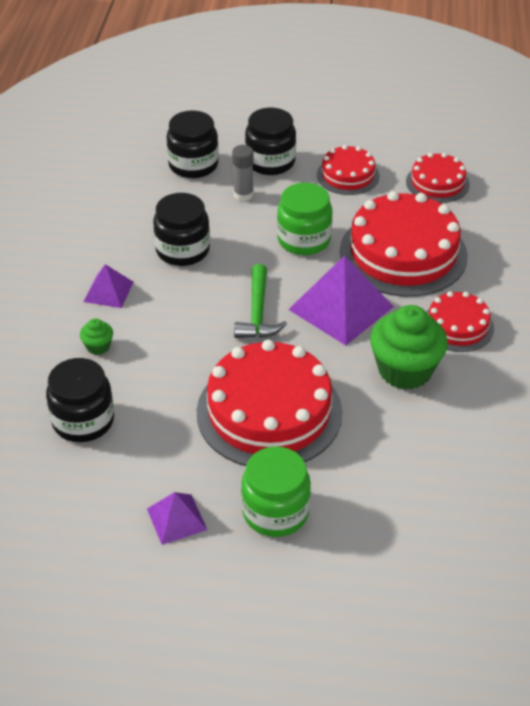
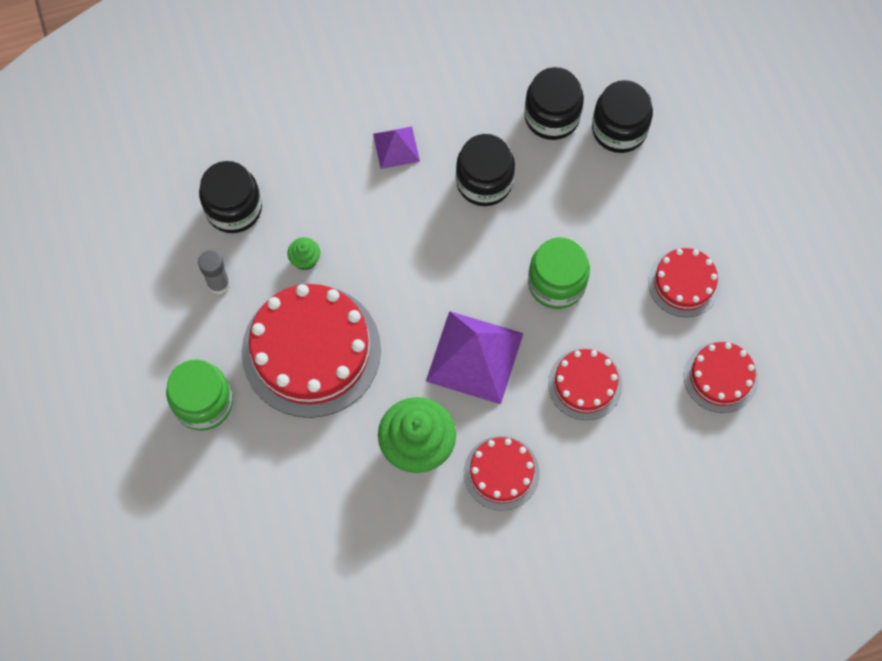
camera: 65 degrees right, 25 degrees up
(98, 346) = (323, 175): green cupcake -> green cupcake (305, 259)
(176, 519) = (164, 331): purple pyramid -> none
(243, 195) = (596, 197): grey glue stick -> grey glue stick (218, 284)
(258, 312) = (432, 286): green hammer -> none
(270, 162) = (665, 199): black jar -> black jar (552, 116)
(403, 253) = (585, 384): red cake -> red cake, size x0.53

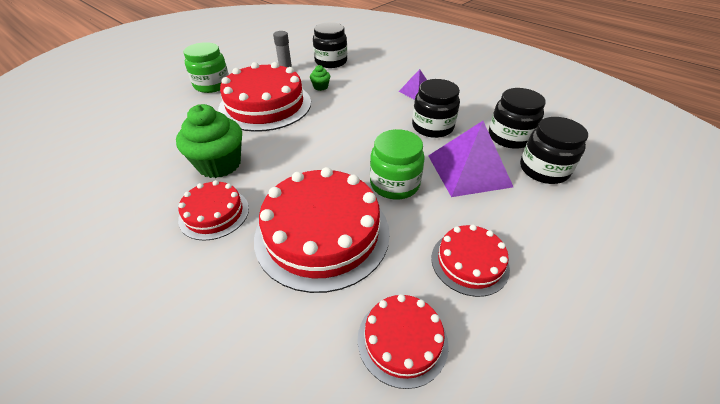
camera: 60 degrees right, 25 degrees down
(474, 357) = (304, 166): purple pyramid -> purple pyramid (468, 170)
(585, 384) = (322, 233): red cake -> red cake, size x1.88

